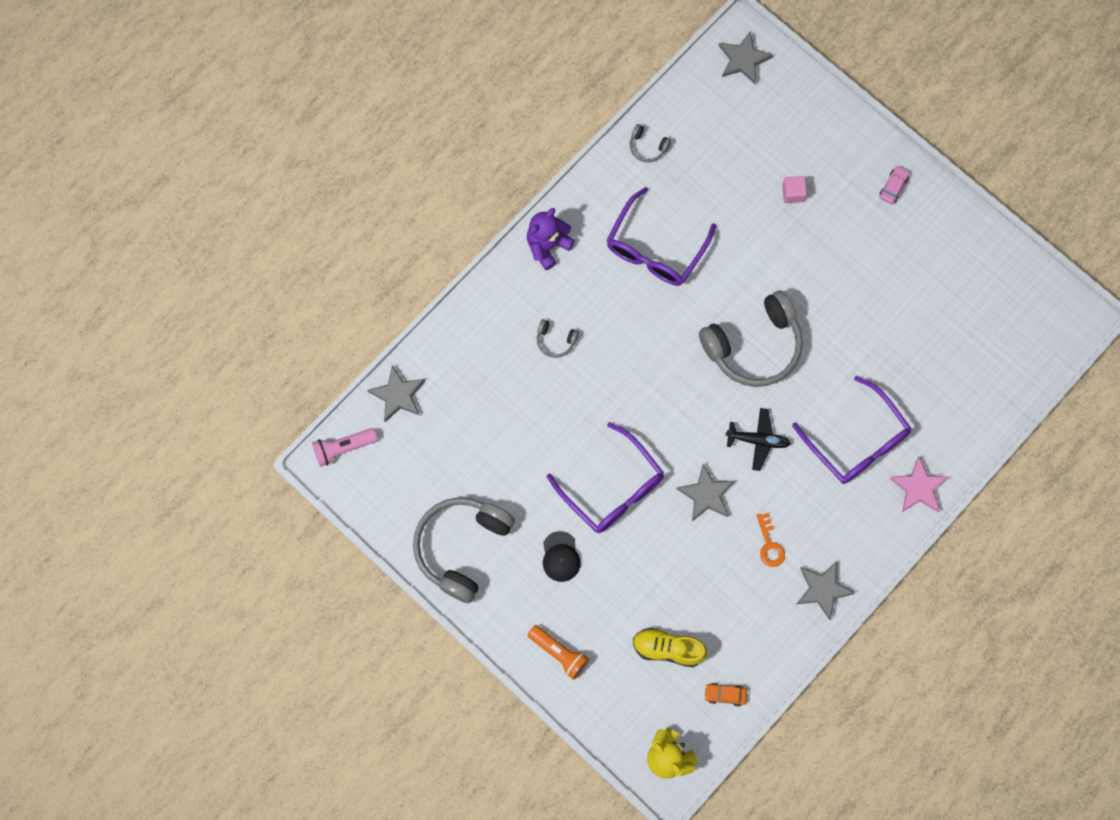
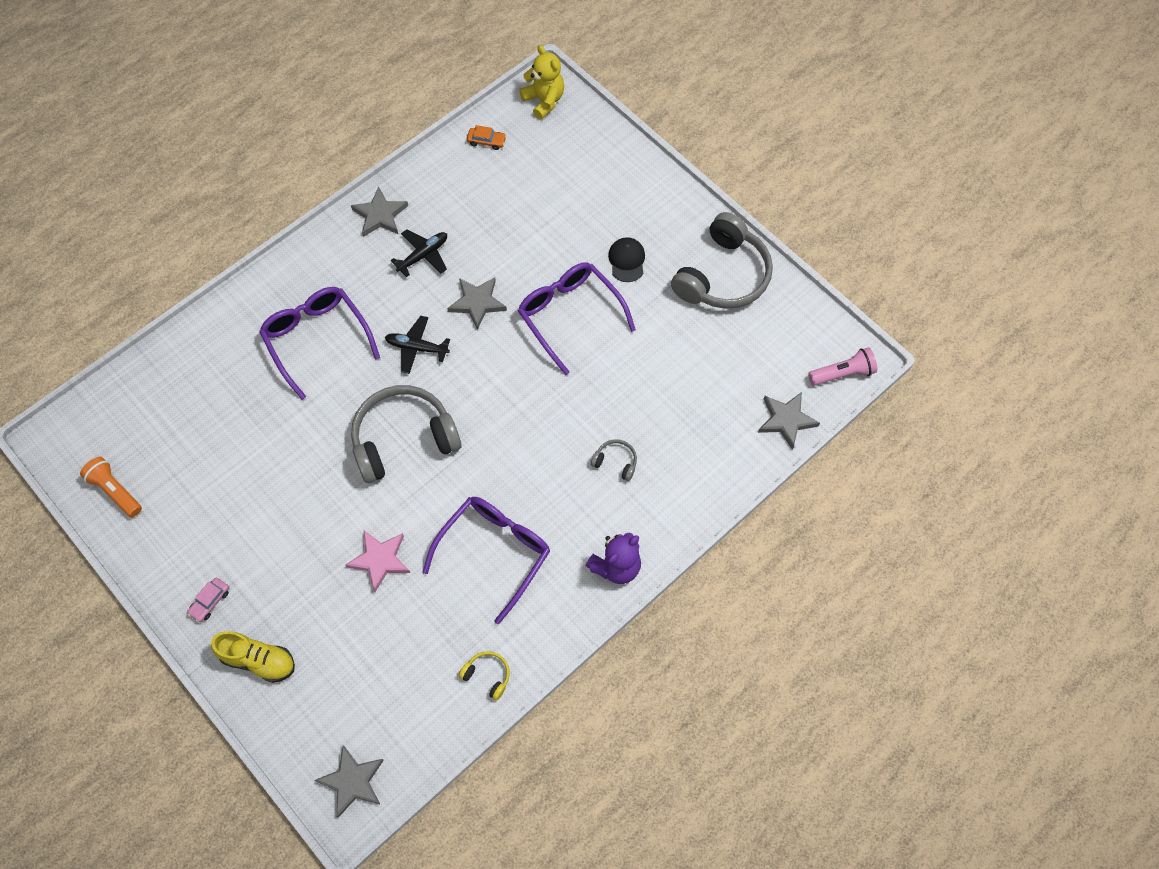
camera: 175 degrees left, 10 degrees down
(559, 653) = (634, 183): orange flashlight -> orange flashlight (115, 490)
(647, 147) = (487, 676): grey headphones -> yellow headphones
(667, 649) = (533, 179): yellow shoe -> yellow shoe (258, 660)
(769, 544) = (423, 255): orange key -> black plane
(793, 193) = (327, 604): pink cube -> none
(918, 487) = (266, 293): pink star -> pink star (380, 560)

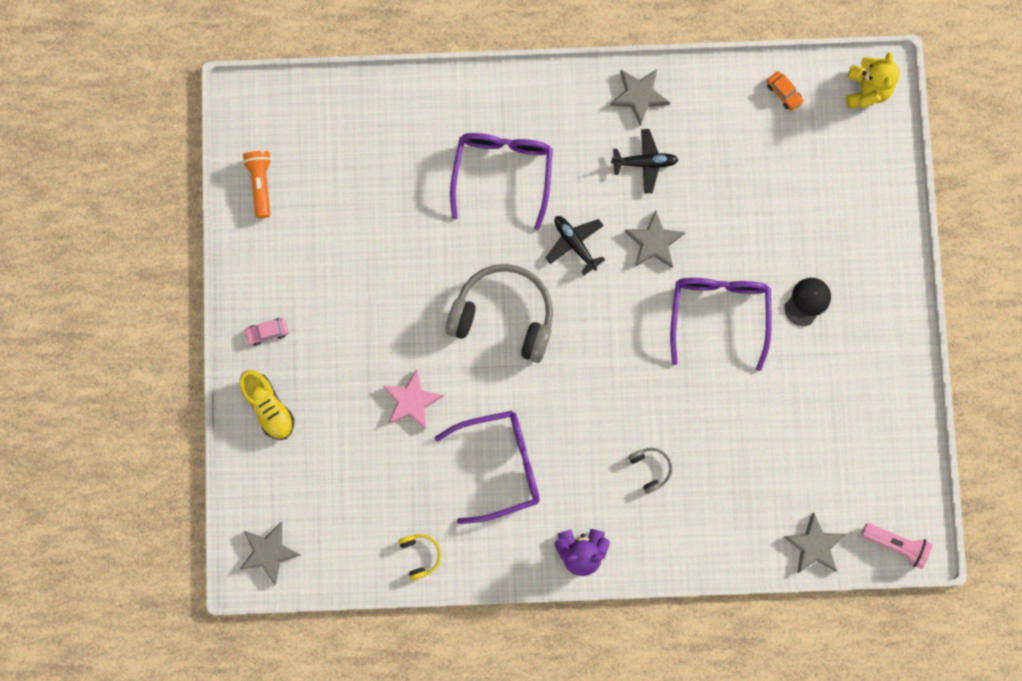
camera: 40 degrees right, 15 degrees up
(723, 275) = (875, 379): grey headphones -> none

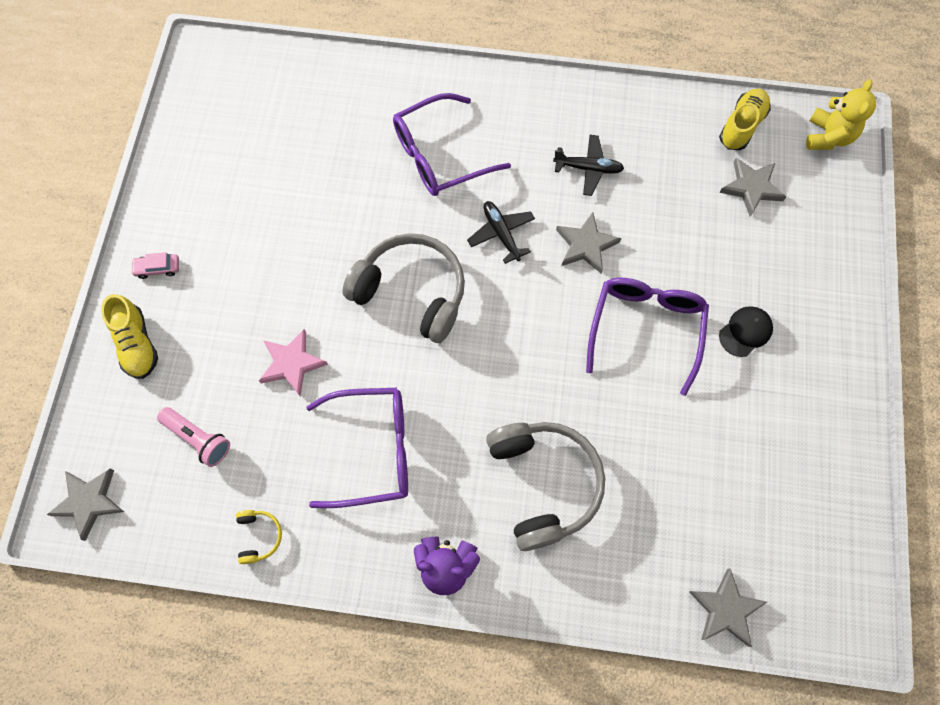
camera: 10 degrees right, 10 degrees down
(261, 184) = (194, 128): orange flashlight -> none
(502, 173) = (440, 155): purple glasses -> purple glasses turned 135 degrees counterclockwise
(639, 96) = (592, 107): grey star -> grey star (751, 188)
(650, 469) = (543, 483): grey headphones -> grey headphones, size x2.39
(784, 93) = (741, 126): orange car -> yellow shoe
(896, 544) = (826, 626): pink flashlight -> pink flashlight (198, 439)

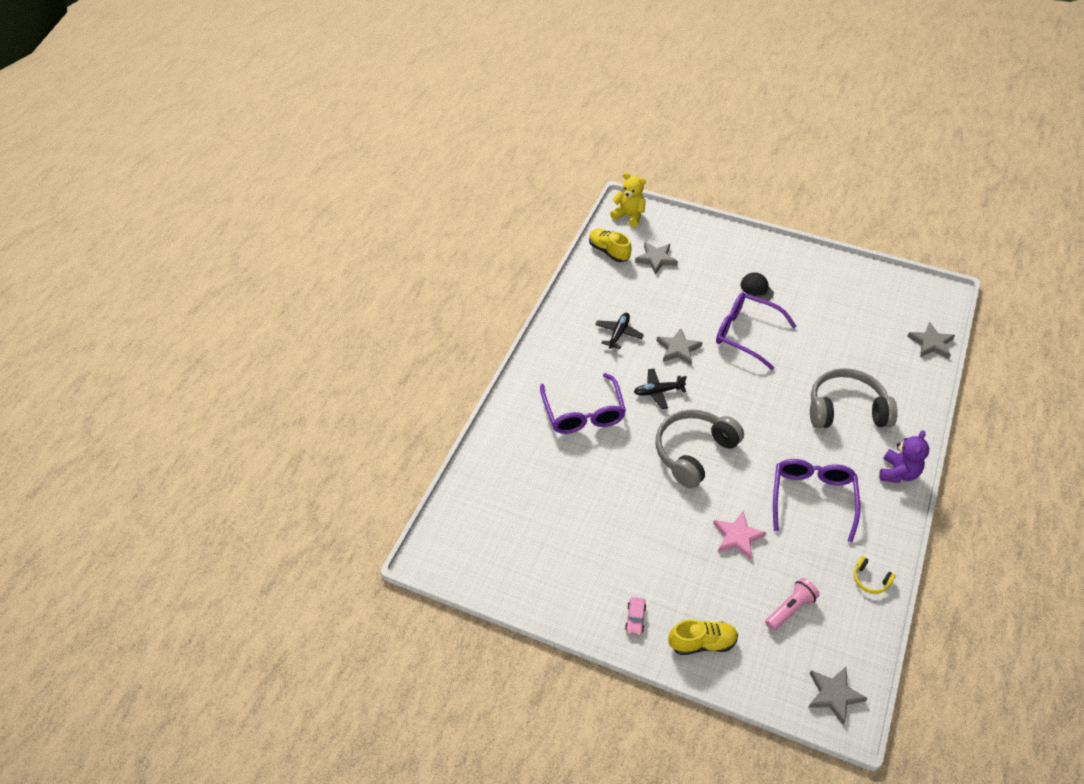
camera: 75 degrees left, 20 degrees down
(259, 536) = (870, 579): yellow headphones -> yellow headphones turned 150 degrees counterclockwise

